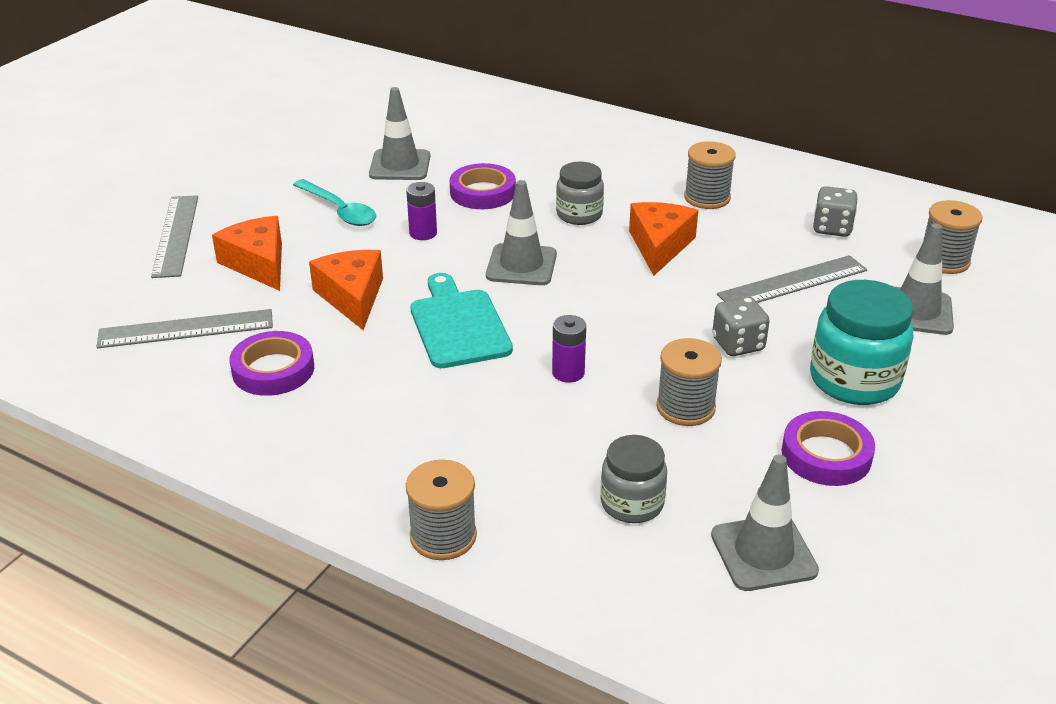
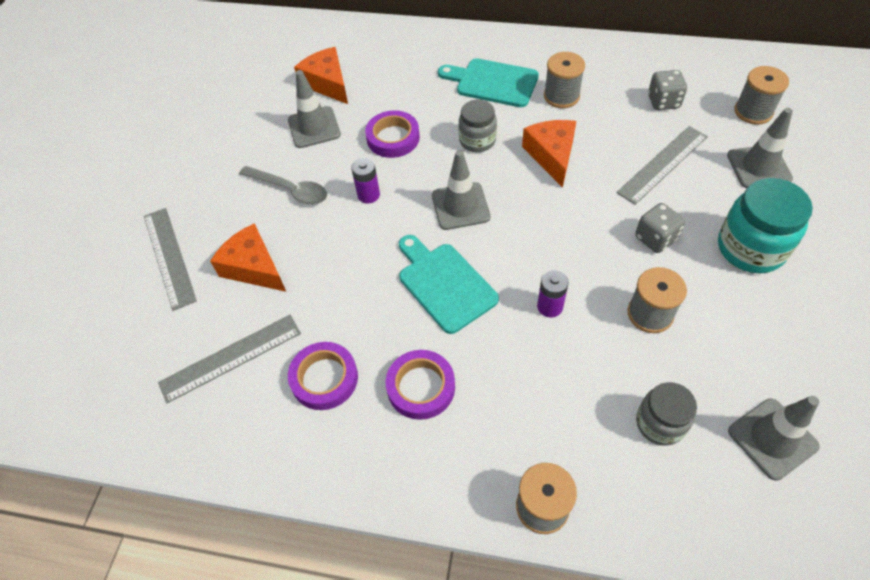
camera: 15 degrees left, 20 degrees up
(339, 210) = (290, 190): turquoise spoon -> grey spoon
(352, 297) = (347, 280): orange cheese -> orange cheese (327, 83)
(631, 170) = (492, 82): none -> turquoise cutting board
(826, 455) = (767, 327): purple tape -> purple tape (421, 387)

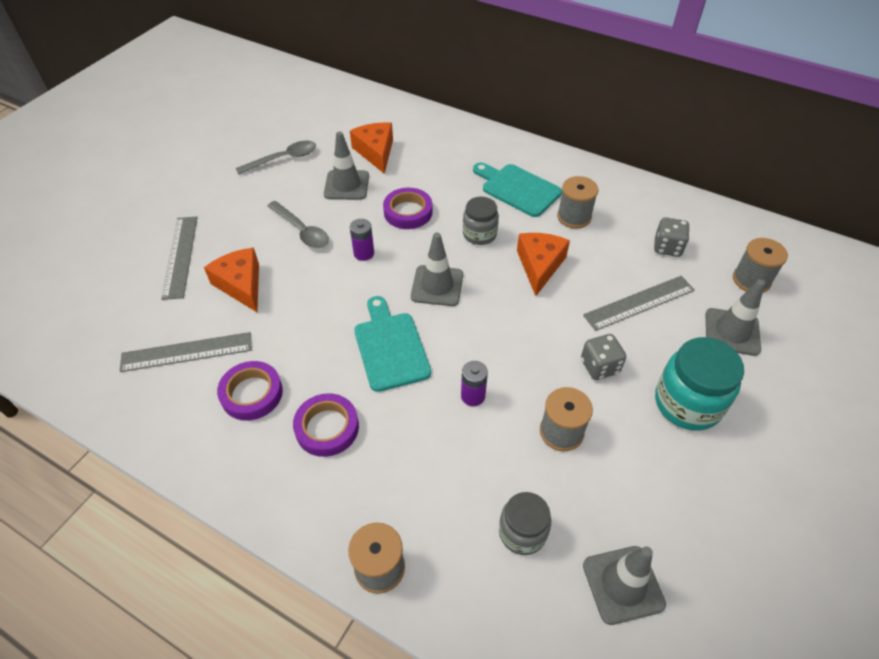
camera: 15 degrees right, 5 degrees down
(230, 118) = (283, 159): none -> grey spoon

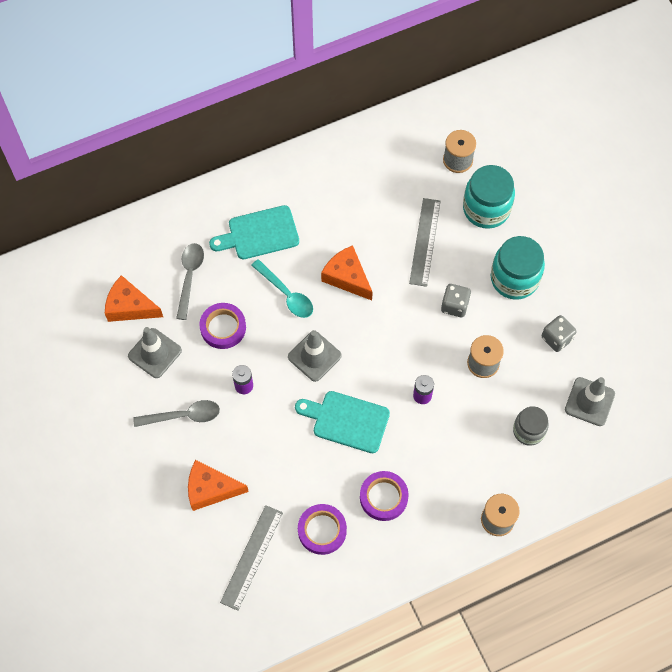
camera: 55 degrees left, 15 degrees up
(180, 256) = (143, 519): grey ruler -> none
(283, 159) = (79, 383): grey spoon -> grey spoon (190, 277)
(479, 234) = (286, 294): grey jar -> turquoise spoon
(574, 217) = (319, 219): grey spool -> none
(667, 247) = (393, 184): grey dice -> grey dice (556, 338)
(732, 332) = (486, 209): grey traffic cone -> turquoise jar

